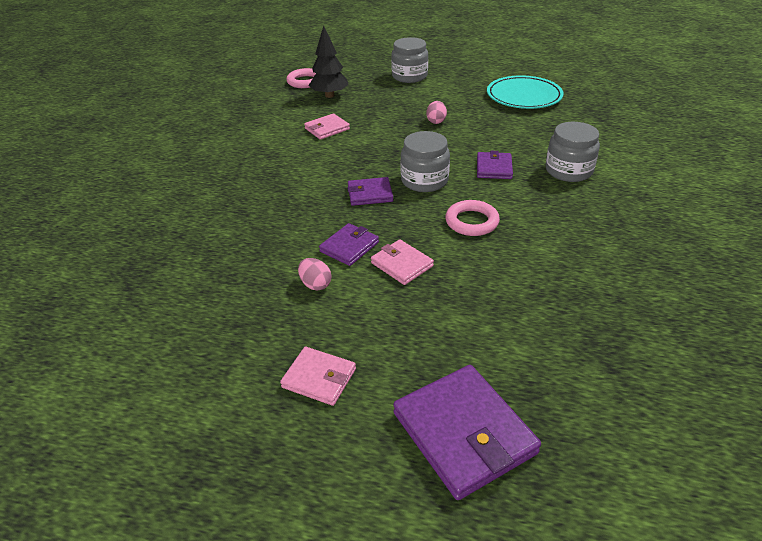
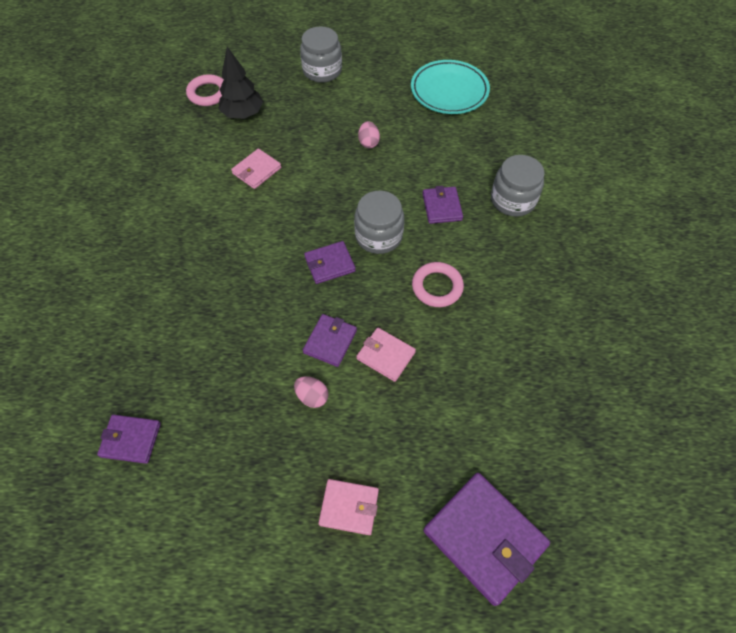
camera: 15 degrees left, 20 degrees up
(129, 290) = (131, 440): none -> purple wallet

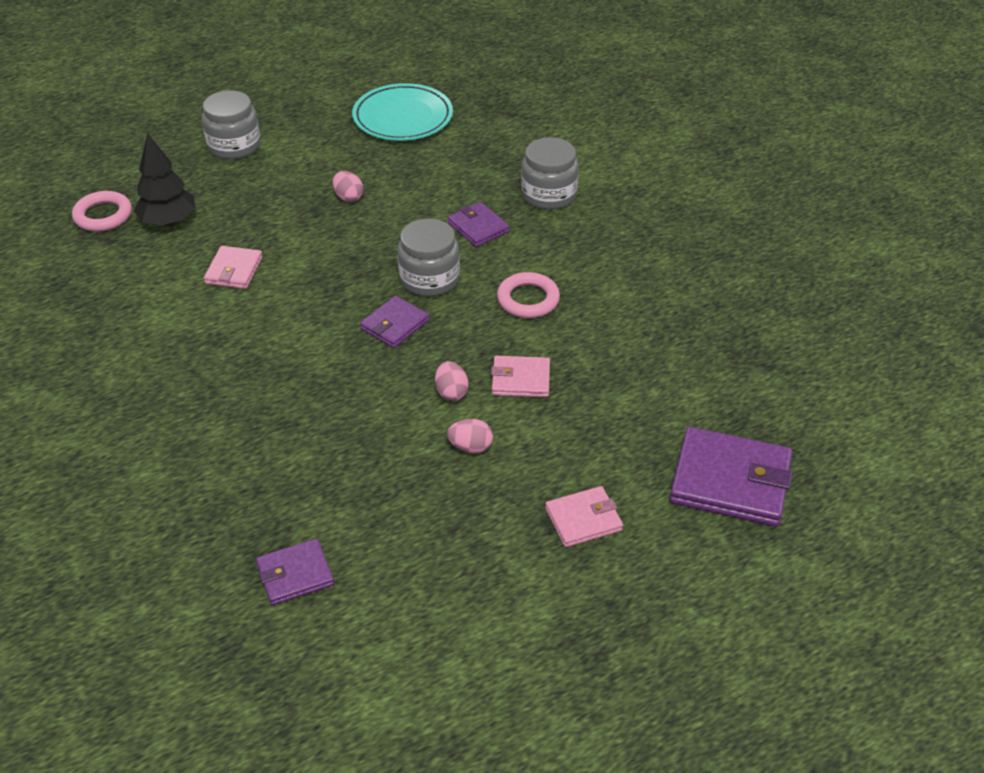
camera: 30 degrees left, 15 degrees down
(330, 341) = (451, 392): purple wallet -> pink egg

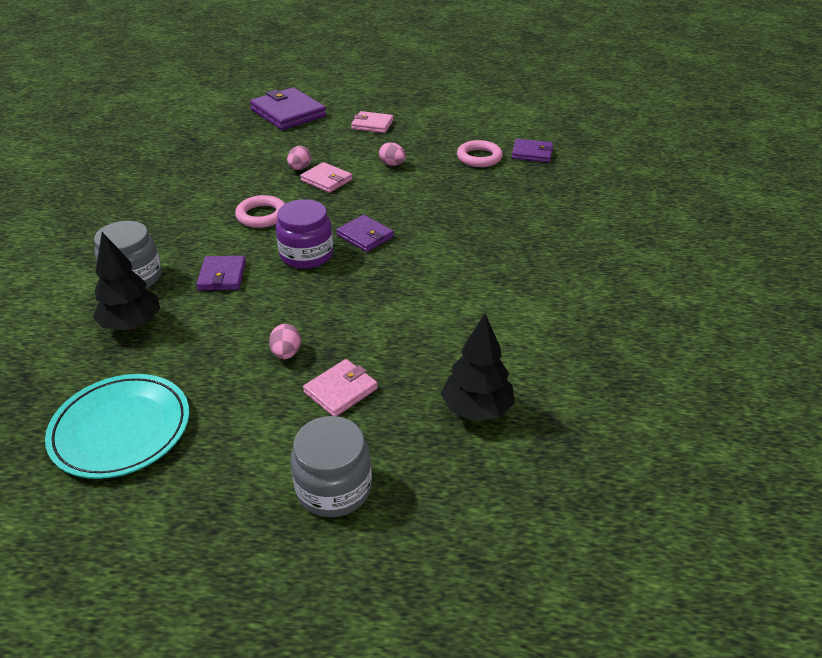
camera: 145 degrees left, 5 degrees down
(103, 215) = (544, 453): pink ring -> pink ring (479, 157)
(234, 270) = (448, 327): pink wallet -> pink wallet (341, 390)
(394, 325) = (365, 236): purple wallet -> purple wallet turned 60 degrees clockwise
(429, 279) = (306, 255): grey jar -> purple jar
(451, 392) = (373, 189): pink egg -> pink egg (300, 168)
(492, 166) = (132, 324): none -> black tree

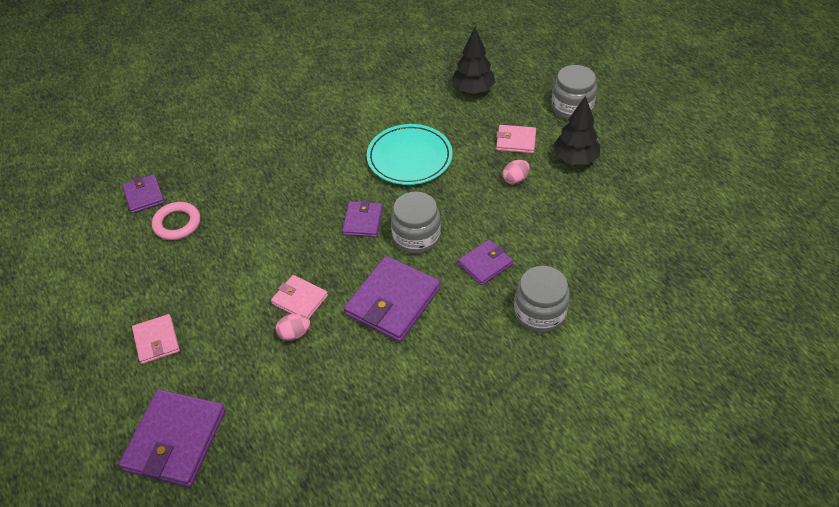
camera: 125 degrees left, 10 degrees up
(121, 429) = (638, 202): turquoise plate -> turquoise plate (409, 158)
(132, 324) = (576, 269): black tree -> black tree (575, 159)
(262, 215) = (393, 301): pink ring -> purple wallet
(306, 255) = (416, 237): purple jar -> grey jar
(326, 180) = (300, 299): pink wallet -> pink wallet turned 60 degrees counterclockwise
(392, 164) = (234, 273): pink egg -> none

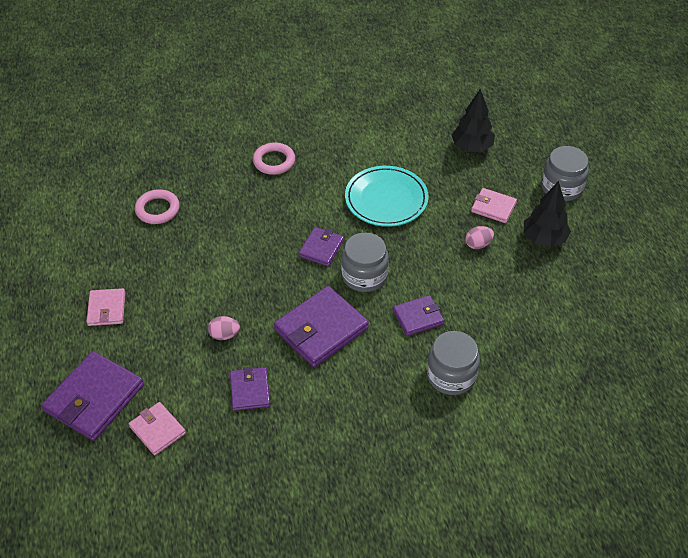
camera: 15 degrees right, 0 degrees up
(144, 196) = (138, 177): purple wallet -> purple wallet (250, 390)
(283, 147) = (274, 161): none -> pink ring
(300, 299) = (240, 305): pink wallet -> pink wallet (157, 430)

